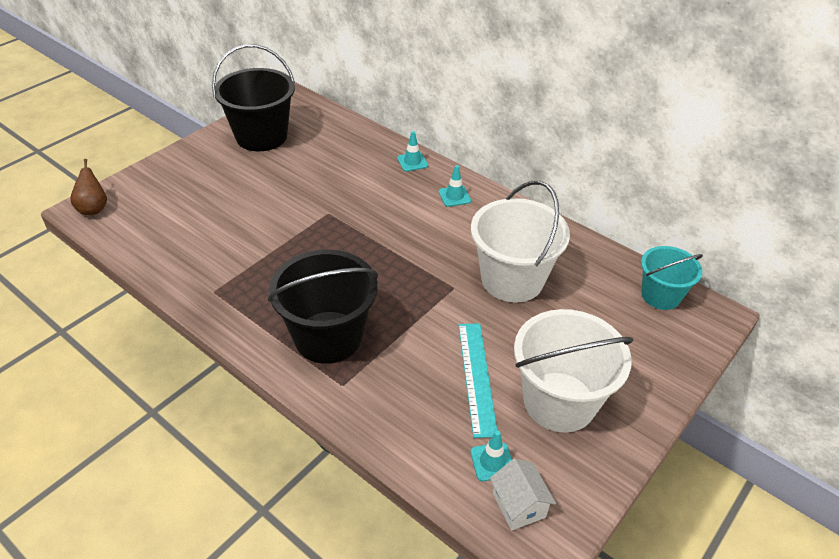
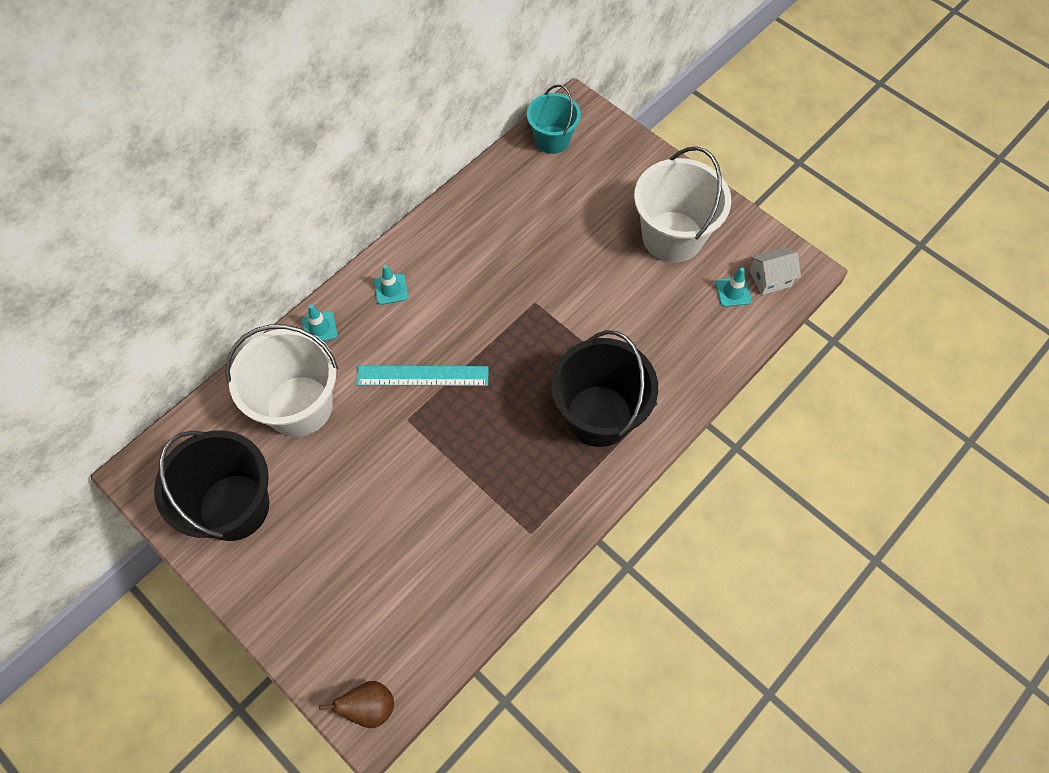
camera: 85 degrees left, 20 degrees up
(476, 377) = (647, 294): turquoise ruler -> turquoise ruler (422, 376)
(512, 280) = (526, 251): white bucket -> white bucket (299, 406)

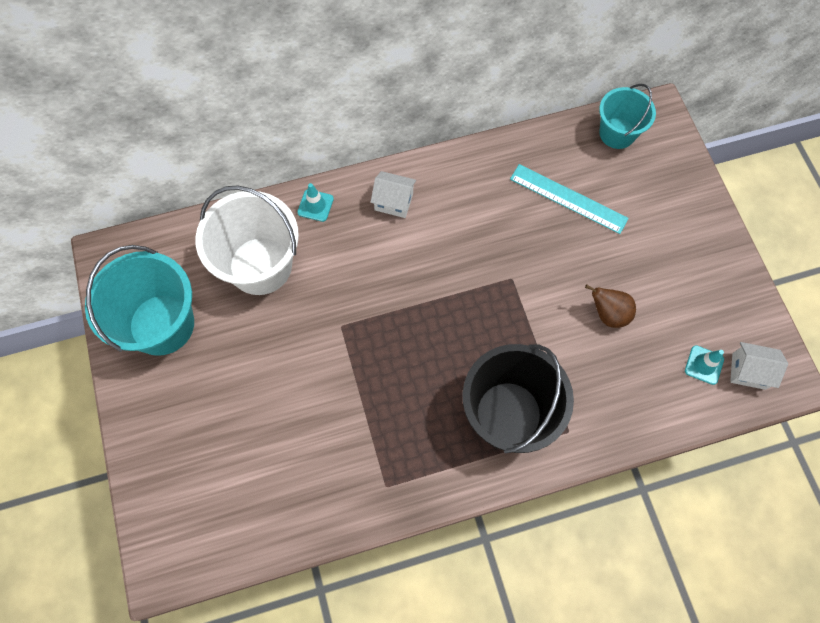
camera: 30 degrees right, 5 degrees up
(234, 507) = (162, 324): black bucket -> turquoise bucket
(369, 707) = (169, 558): brown pear -> brown pear (608, 314)
(391, 289) = (394, 202): turquoise traffic cone -> white house
(422, 376) = (375, 294): turquoise ruler -> turquoise ruler (568, 199)
(672, 237) = (676, 281): white bucket -> none

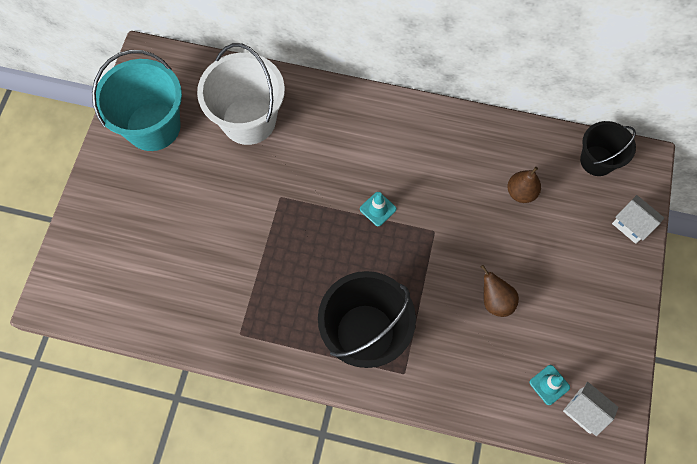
camera: 30 degrees right, 0 degrees up
(315, 205) = (317, 96): turquoise traffic cone -> turquoise traffic cone (378, 209)
(394, 202) = (378, 123): white house -> white house (632, 224)
(568, 199) = (521, 192): turquoise ruler -> brown pear
(617, 133) = (597, 161): turquoise bucket -> black bucket

